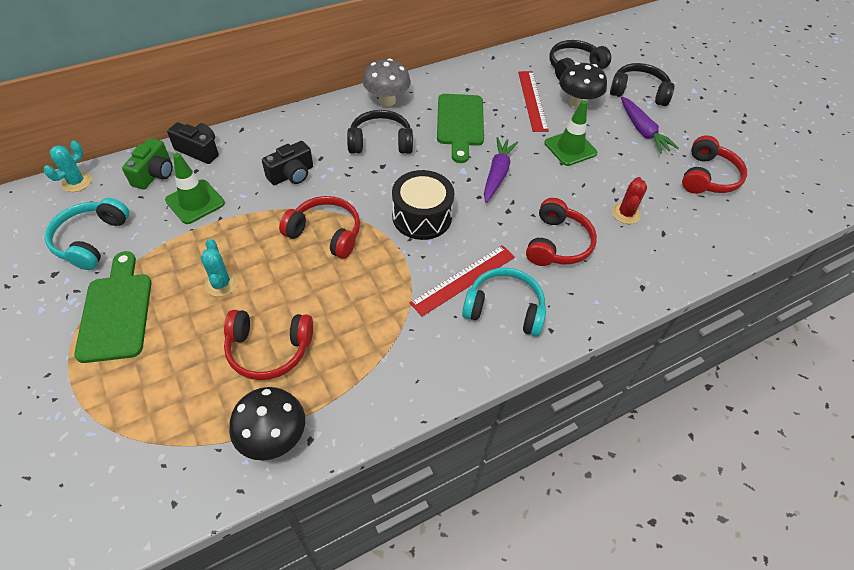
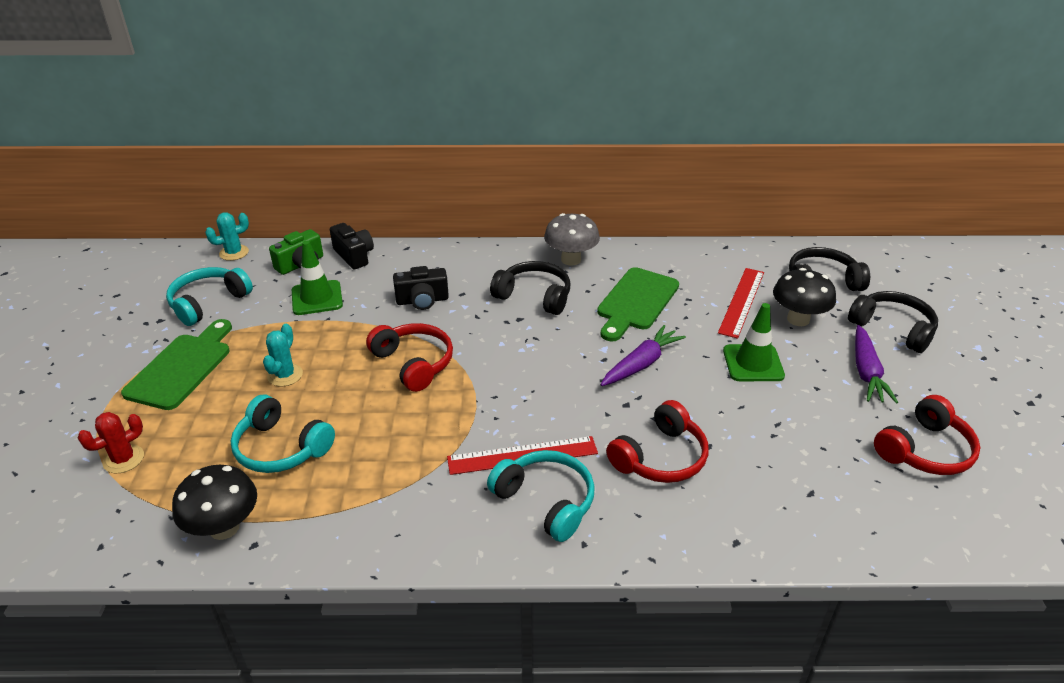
camera: 30 degrees right, 15 degrees down
(269, 349) = (281, 448): red headphones -> turquoise headphones
(422, 217) = (524, 379): black drum -> none
(626, 213) = (774, 455): red cactus -> red cactus (123, 459)

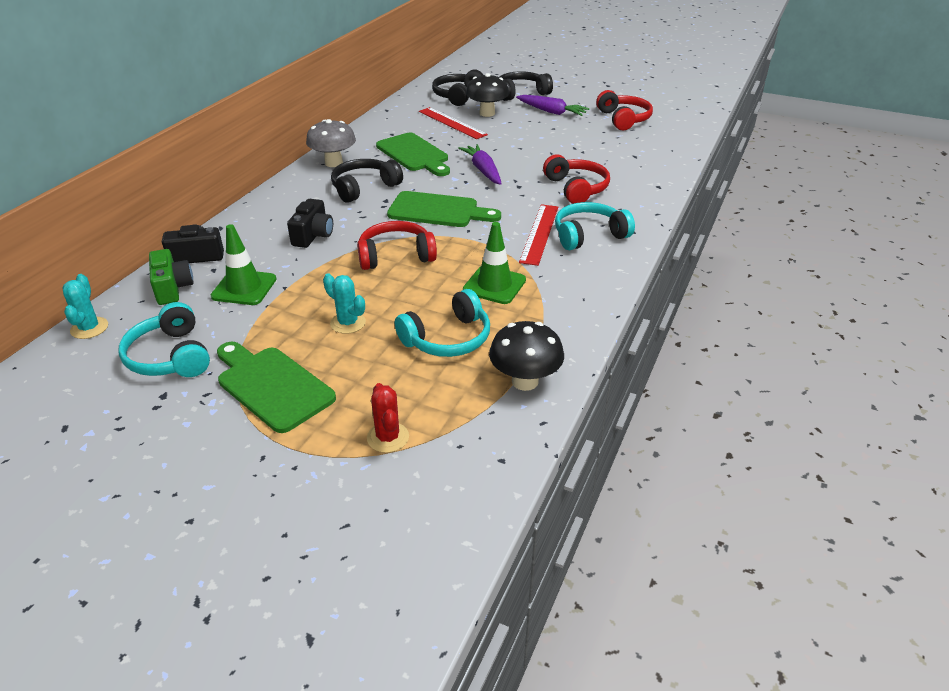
camera: 65 degrees left, 0 degrees up
(522, 361) = (438, 211): none -> green cutting board
(753, 363) = (515, 138): green traffic cone -> green traffic cone (494, 285)

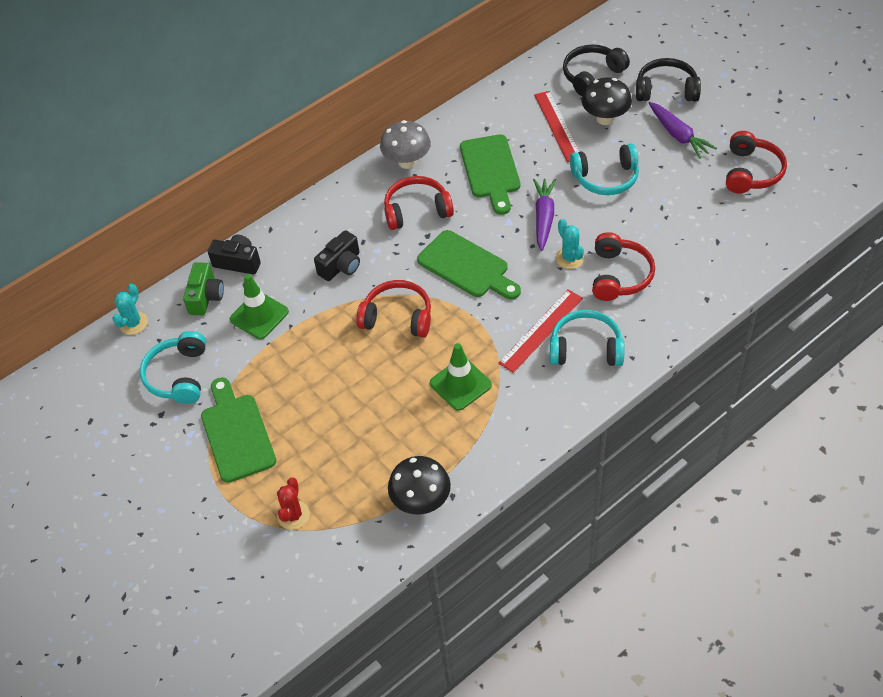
camera: 30 degrees right, 15 degrees up
(348, 323) = (320, 386): turquoise cactus -> turquoise cactus (569, 258)
(364, 188) = (417, 210): black headphones -> red headphones
(448, 339) = (388, 433): turquoise headphones -> turquoise headphones (606, 178)

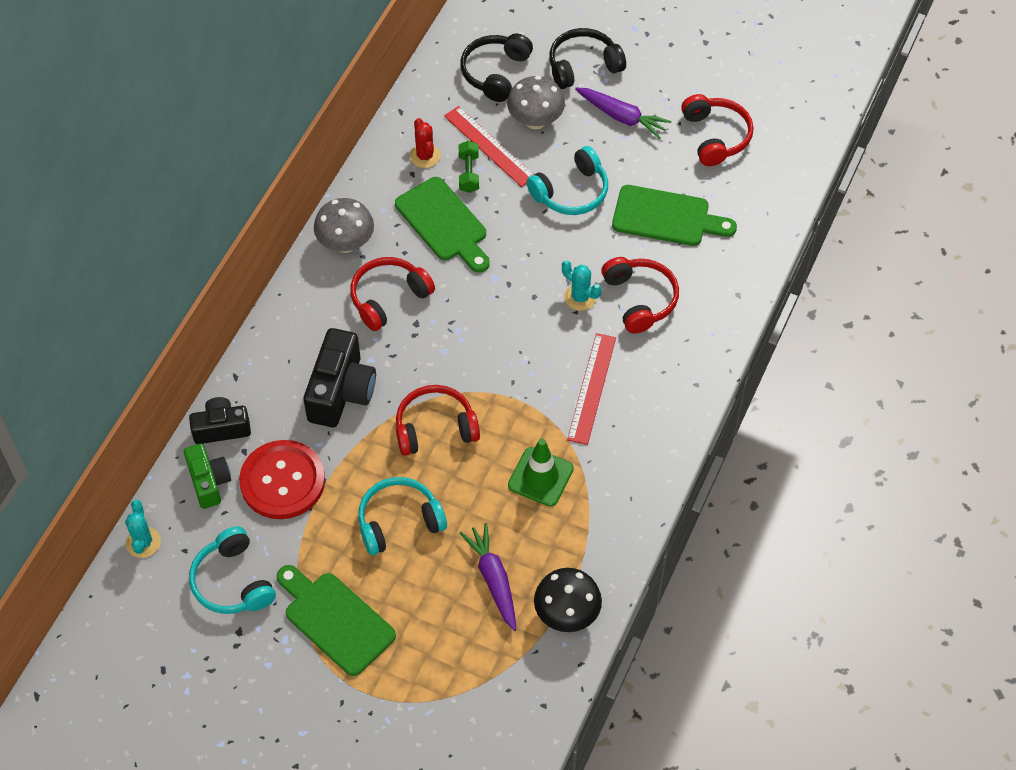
camera: 30 degrees left, 5 degrees up
(259, 315) = (282, 481): green traffic cone -> red button
(293, 515) = (446, 681): red cactus -> red cactus (425, 156)
(341, 266) = (341, 391): black camera -> black camera, size x1.56
(466, 266) = (478, 344): green cutting board -> green cutting board (666, 217)
(530, 140) = (469, 173): none -> green dumbbell
(544, 217) = (529, 260): purple carrot -> purple carrot (493, 579)
(585, 348) = (646, 391): turquoise headphones -> turquoise headphones (399, 521)
(605, 118) = (535, 121): black mushroom -> grey mushroom

